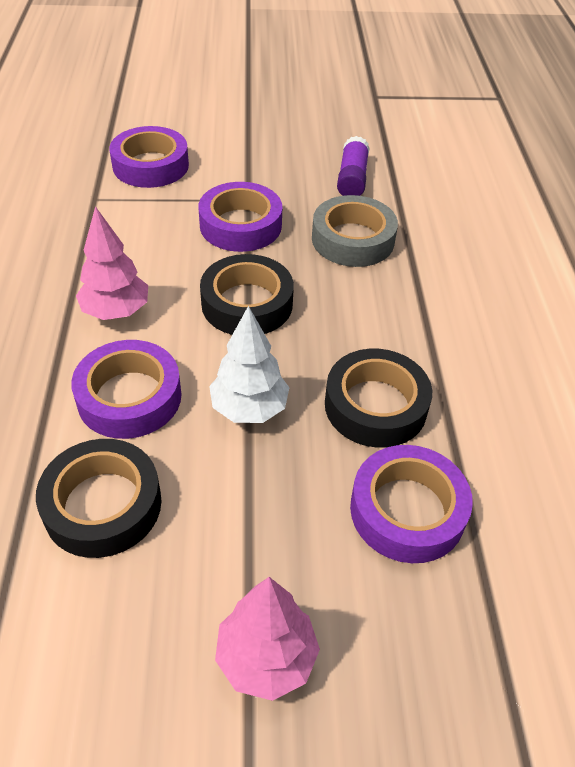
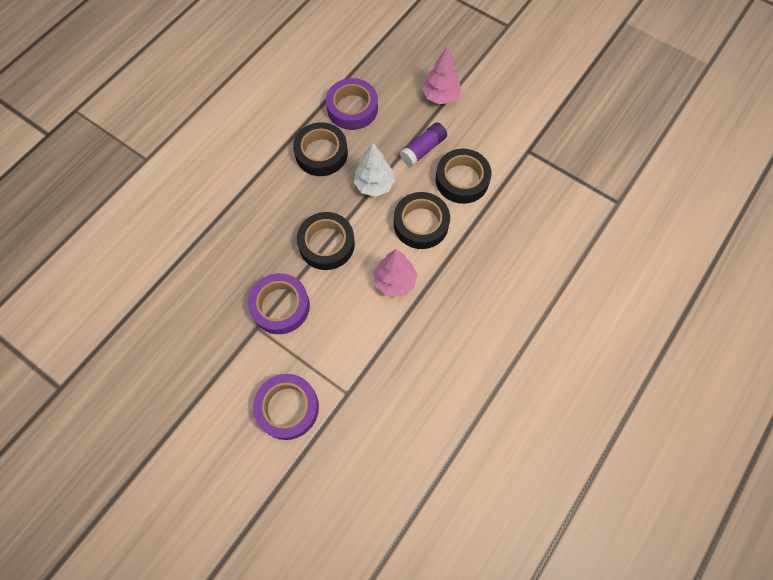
camera: 140 degrees left, 20 degrees up
(129, 397) = (421, 224): purple tape -> black tape
(352, 178) = (177, 304): purple glue stick -> purple glue stick (423, 149)
(353, 239) = (231, 253): grey tape -> none

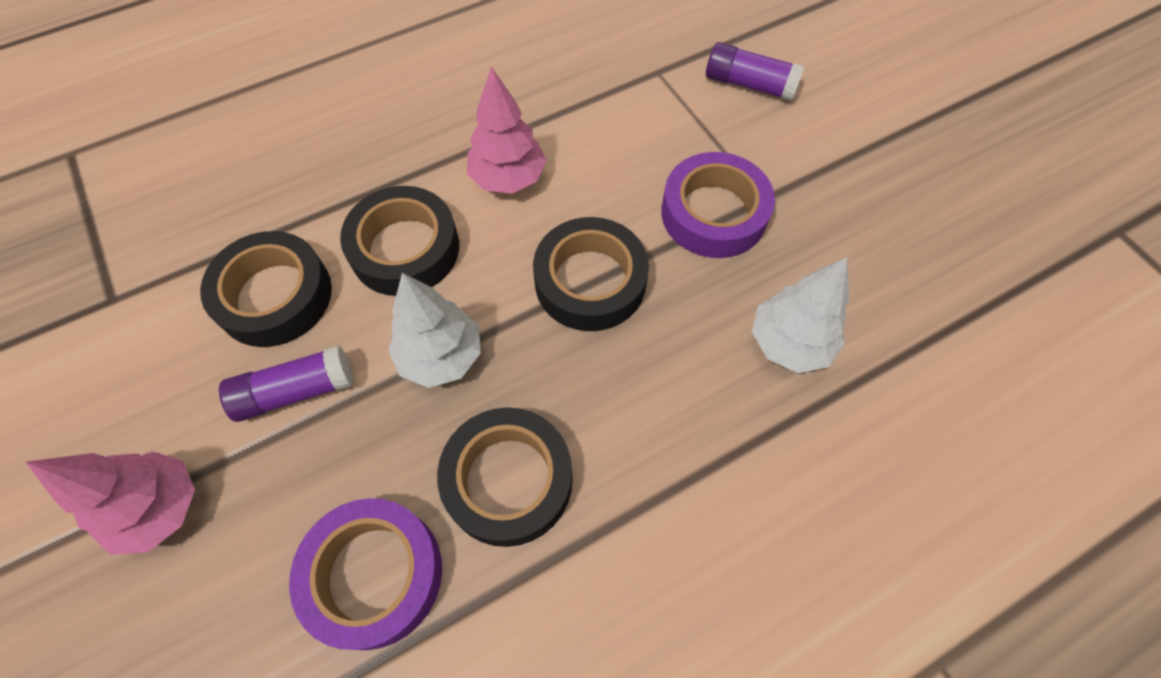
camera: 155 degrees left, 5 degrees down
(225, 252) = (789, 343): none -> white tree
(287, 408) = (749, 84): purple tape -> purple glue stick

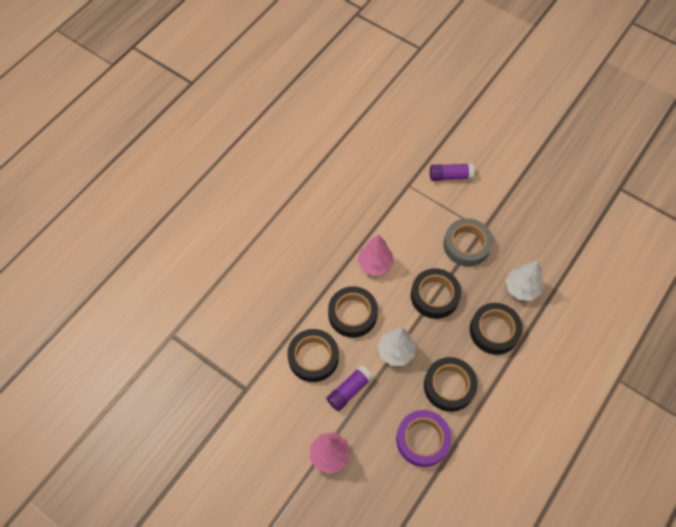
camera: 25 degrees left, 0 degrees up
(679, 405) = (494, 331): none -> black tape
(713, 213) = (466, 245): purple tape -> grey tape

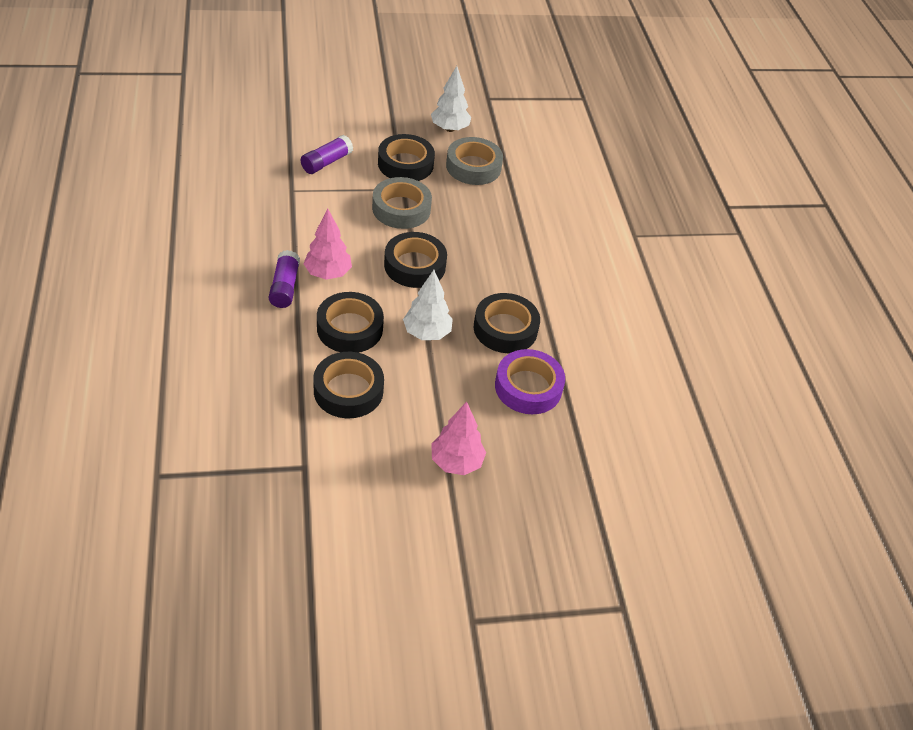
camera: 50 degrees left, 15 degrees down
(349, 390) = (416, 394): purple glue stick -> purple glue stick (285, 287)
(494, 331) = (498, 261): black tape -> black tape (405, 164)
(521, 289) = (486, 215): white tree -> white tree (449, 129)
(550, 242) = (473, 167): none -> grey tape

